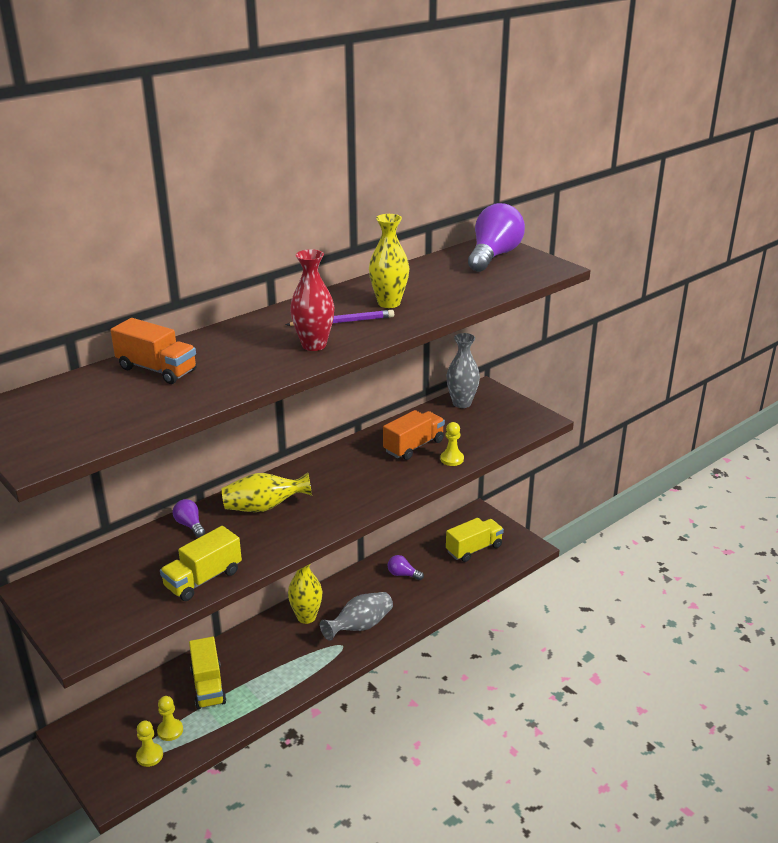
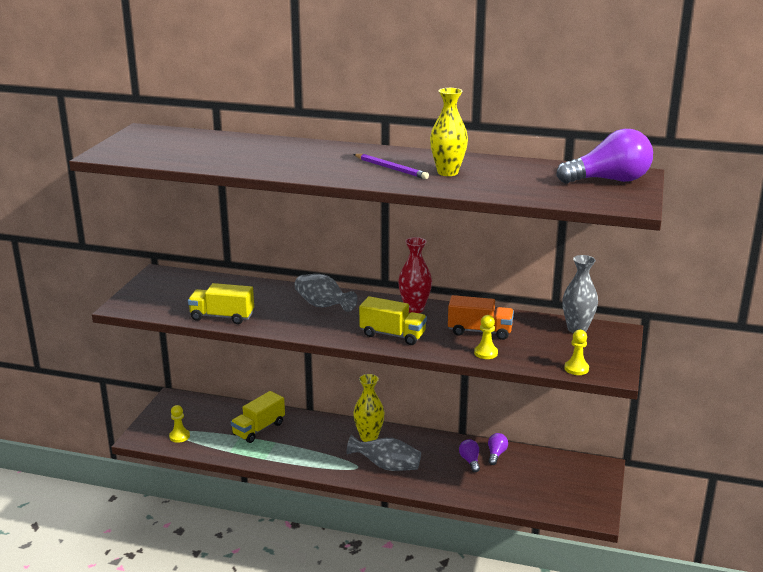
camera: 55 degrees right, 5 degrees down
(157, 369) = (242, 146): orange truck -> none
(170, 730) = (207, 433): yellow pawn -> yellow pawn (576, 368)
(190, 525) = (272, 290): purple light bulb -> purple light bulb (496, 454)
(264, 507) = (323, 306): yellow vase -> grey vase
(314, 345) = (340, 171): red vase -> red vase (414, 309)
(474, 549) = (550, 484): yellow truck -> yellow truck (392, 335)

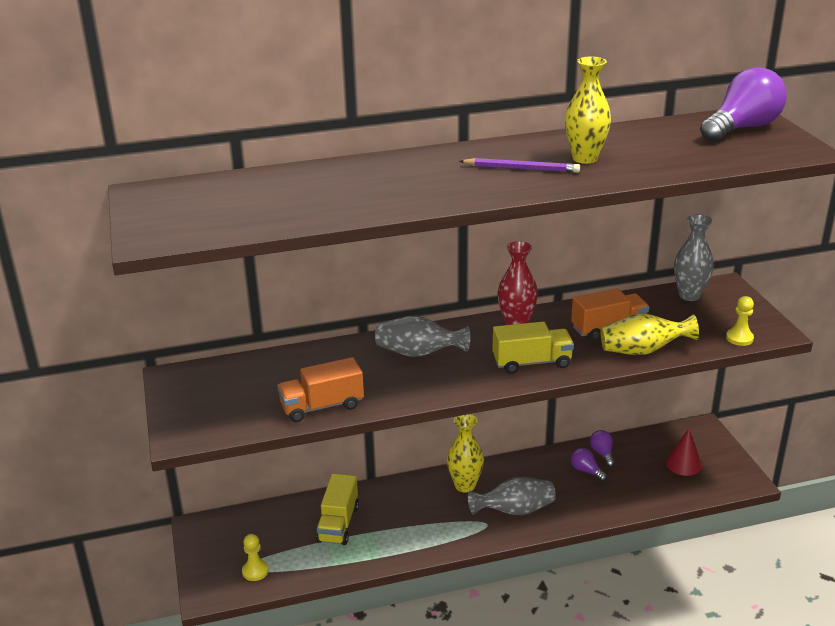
camera: 30 degrees left, 5 degrees up
(222, 316) = (322, 406): yellow truck -> orange truck
(486, 353) = (643, 351): yellow pawn -> yellow vase
(555, 484) = (683, 464): none -> red cone

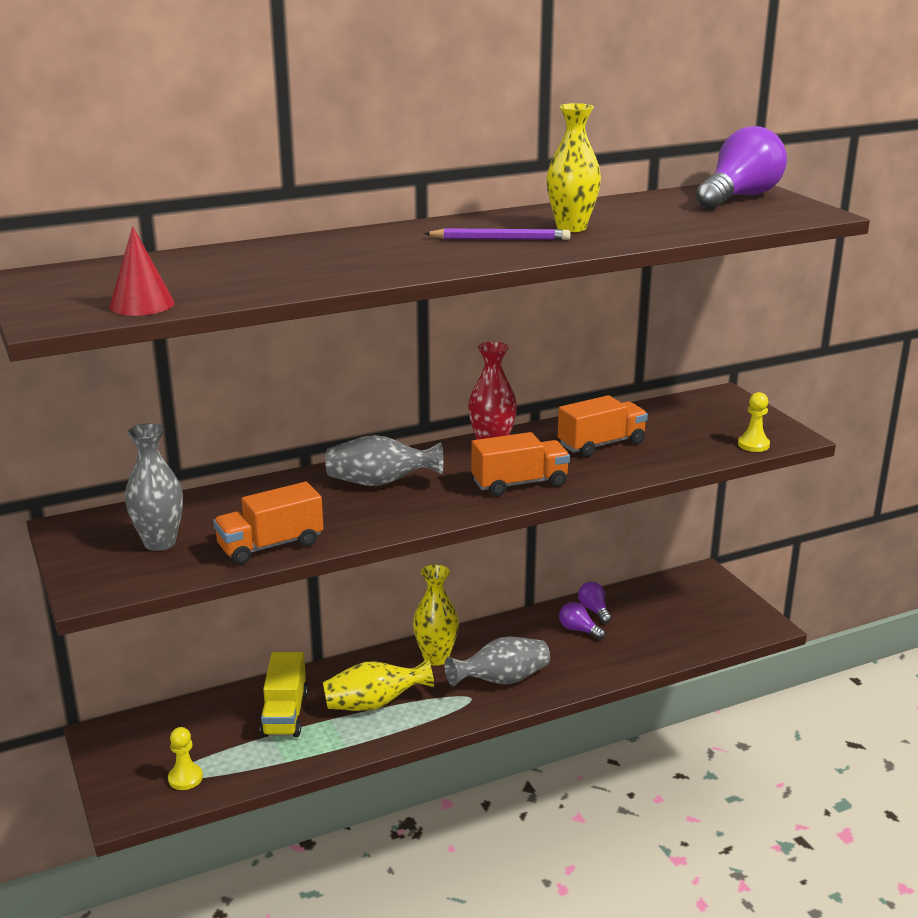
camera: 10 degrees left, 5 degrees down
(532, 362) = (519, 483): yellow truck -> orange truck
(643, 351) = (647, 464): yellow vase -> yellow vase (374, 704)
(683, 464) = (690, 613): red cone -> red cone (142, 304)
(689, 295) = (685, 407): grey vase -> grey vase (159, 543)

